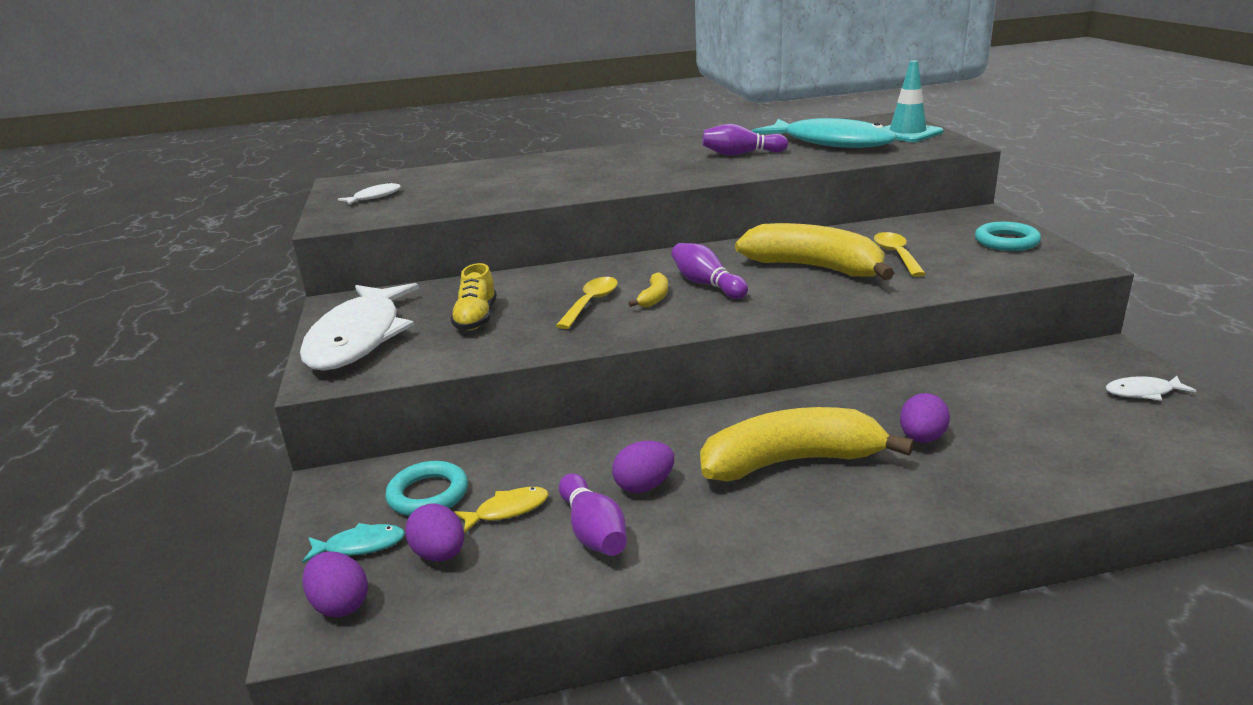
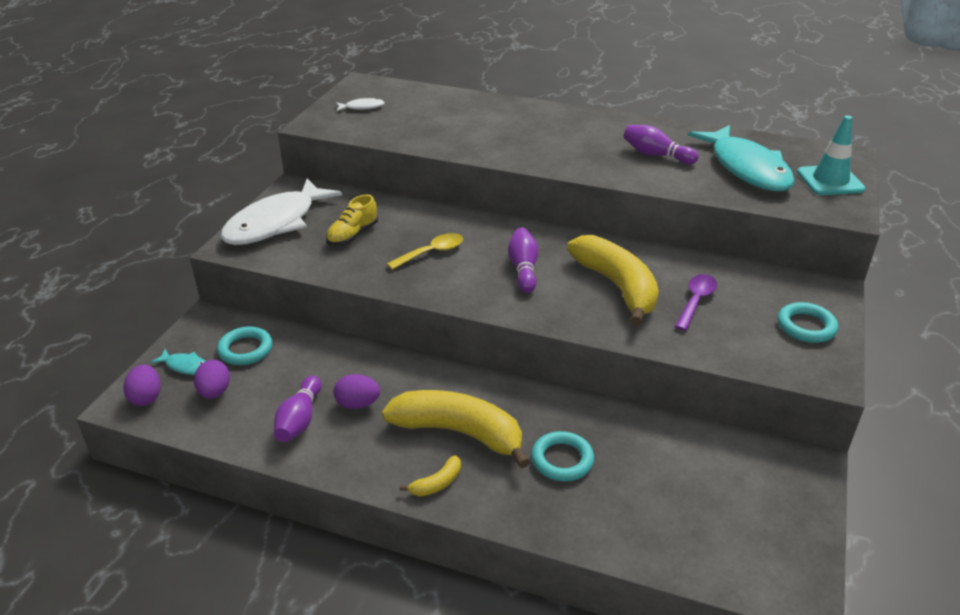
camera: 30 degrees right, 10 degrees up
(507, 510) = (272, 382): yellow fish -> none
(654, 298) = (475, 266): yellow banana -> yellow banana (437, 483)
(896, 255) = (696, 301): yellow spoon -> purple spoon
(921, 438) = (562, 460): purple egg -> turquoise ring
(1143, 392) = (778, 509): white fish -> none

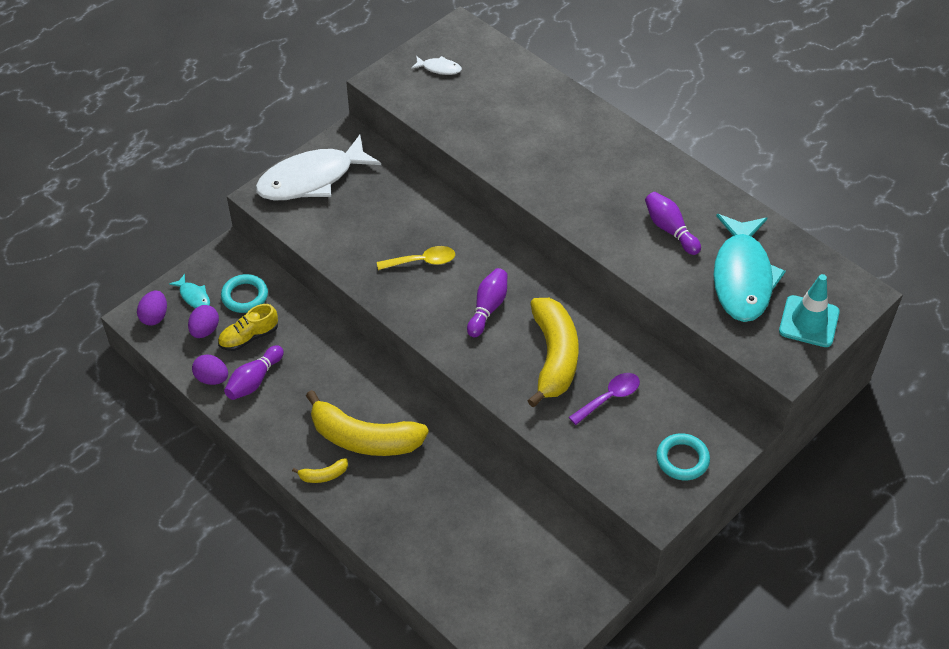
camera: 25 degrees right, 15 degrees up
(352, 235) = (367, 217): yellow shoe -> yellow shoe (249, 337)
(357, 404) = (303, 382): purple egg -> purple egg (212, 378)
(459, 432) = (364, 438): yellow banana -> yellow banana turned 150 degrees clockwise
(562, 460) = (426, 493): turquoise ring -> none

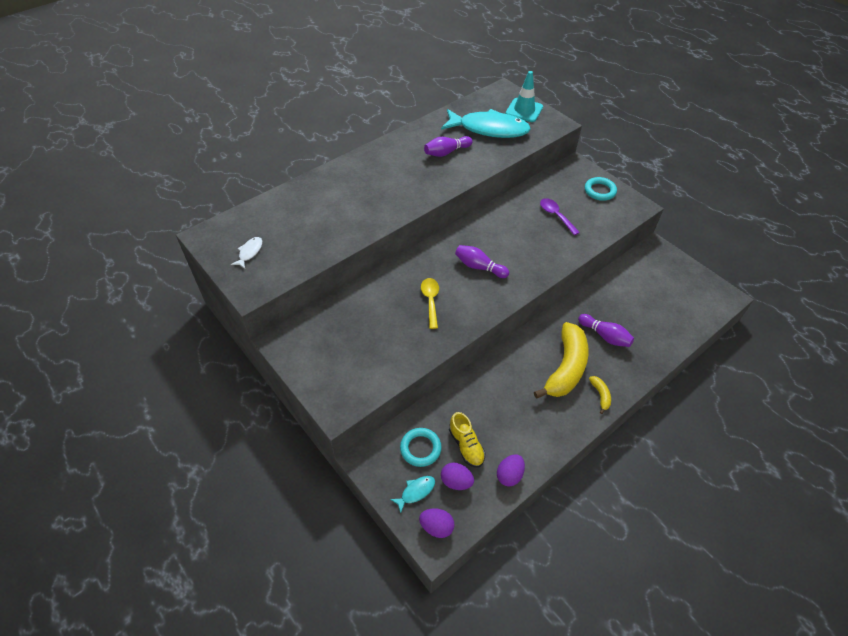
camera: 85 degrees left, 0 degrees up
(254, 380) = (512, 442): purple bowling pin -> purple bowling pin (605, 336)
(312, 179) = (325, 370): white fish -> none
(554, 357) = (523, 237): yellow banana -> none

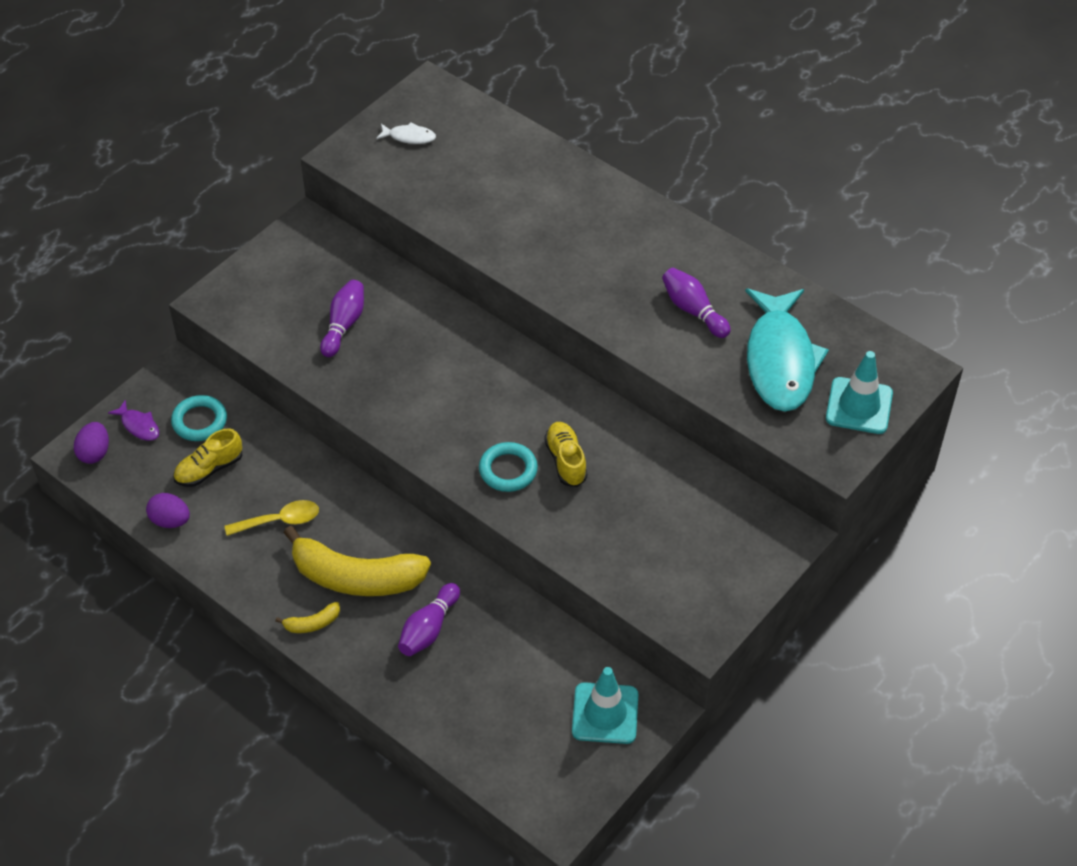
camera: 80 degrees right, 0 degrees up
(415, 492) = (138, 425): turquoise fish -> purple fish
(430, 301) = (407, 366): yellow spoon -> yellow spoon (280, 521)
(456, 481) = (156, 465): purple egg -> none
(479, 267) = (489, 416): purple bowling pin -> purple bowling pin (344, 325)
(518, 238) = (566, 461): none -> yellow shoe
(556, 216) = (637, 509): purple spoon -> none
(599, 191) = (726, 574): turquoise ring -> turquoise ring (508, 470)
(659, 268) = (605, 713): none -> turquoise traffic cone

